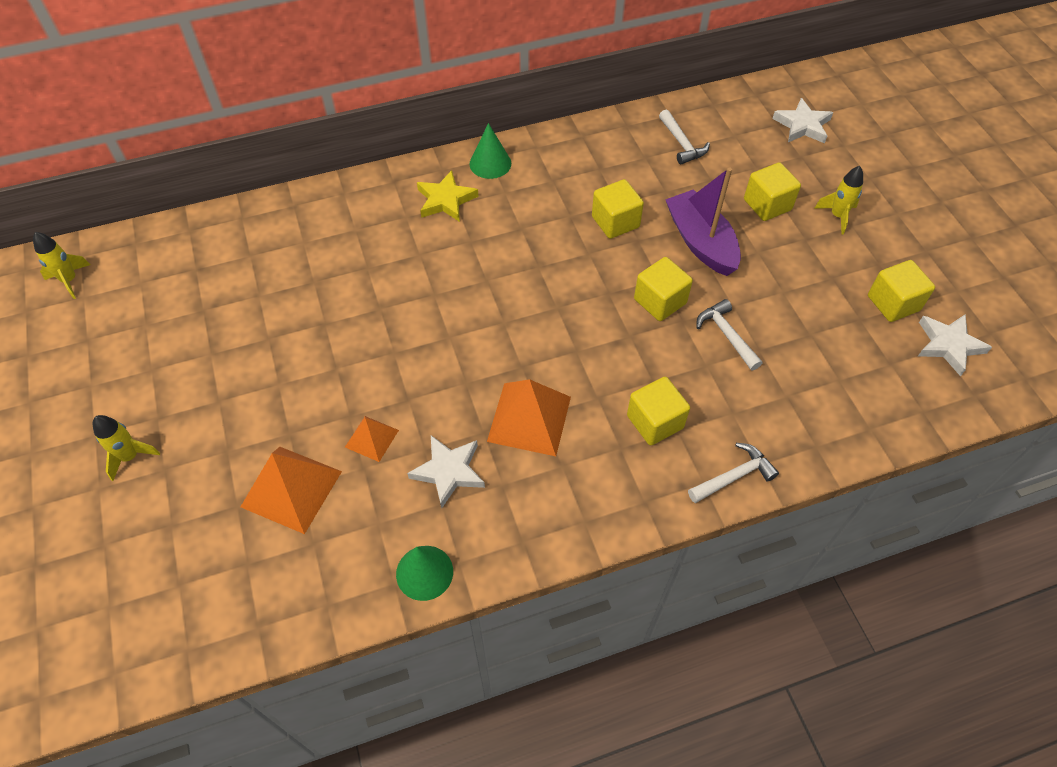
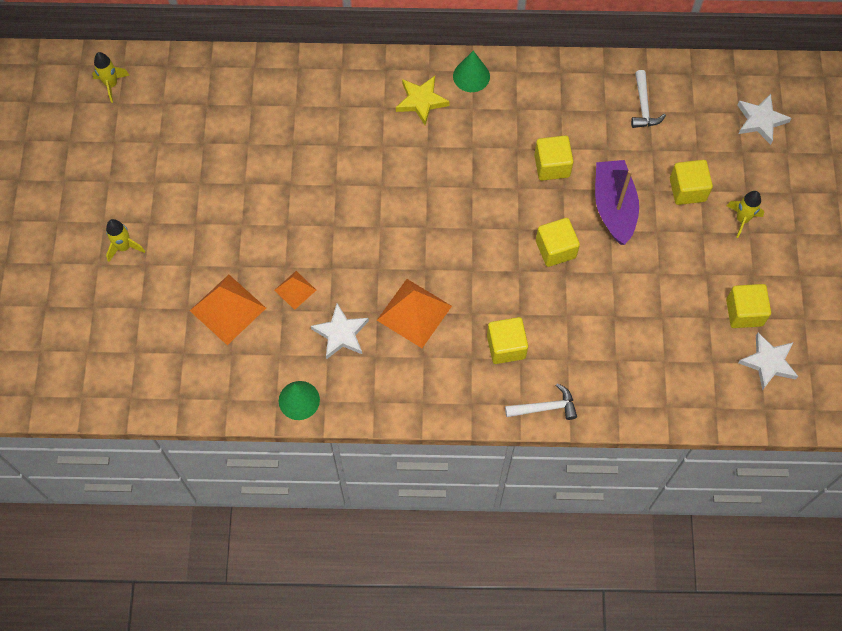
camera: 20 degrees right, 10 degrees up
(726, 335) = (594, 295): white hammer -> none

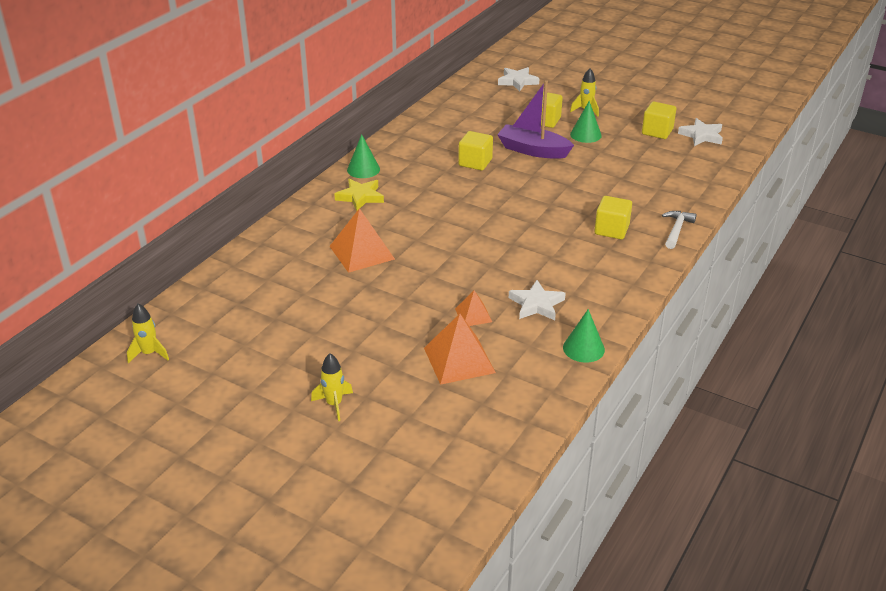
camera: 60 degrees left, 30 degrees down
(414, 313) = (547, 261): orange pyramid -> orange pyramid (362, 252)
(555, 249) = (546, 183): yellow cube -> none
(643, 106) = (464, 115): white hammer -> none
(684, 243) = (585, 135): none -> green cone

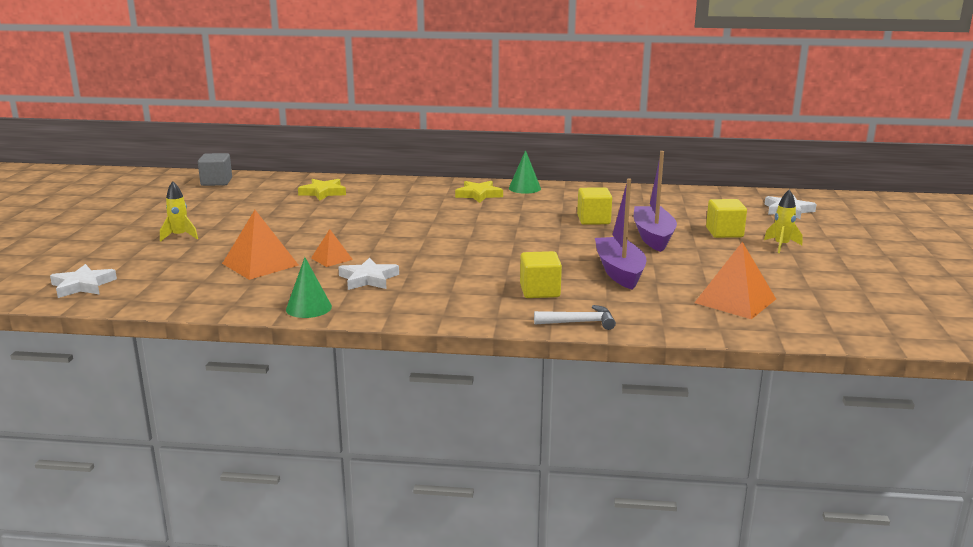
camera: 65 degrees right, 15 degrees down
(149, 353) = (216, 182): yellow rocket -> grey cube
(267, 284) = (323, 192): none -> yellow star
(362, 252) = (394, 209): orange pyramid -> orange pyramid (735, 301)
(585, 135) = (725, 253): green cone -> none
(594, 186) = (619, 272): none -> purple boat
(657, 131) = (795, 285): yellow cube -> none
(701, 135) = (830, 309): white star -> white star (83, 285)

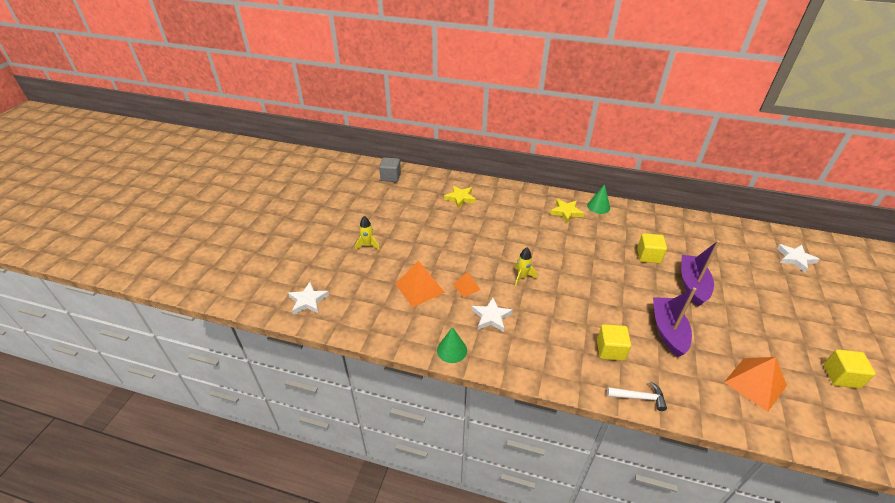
camera: 10 degrees right, 20 degrees up
(724, 233) = (746, 285): yellow cube -> yellow cube (841, 376)
(781, 246) = (790, 309): yellow rocket -> yellow rocket (522, 277)

